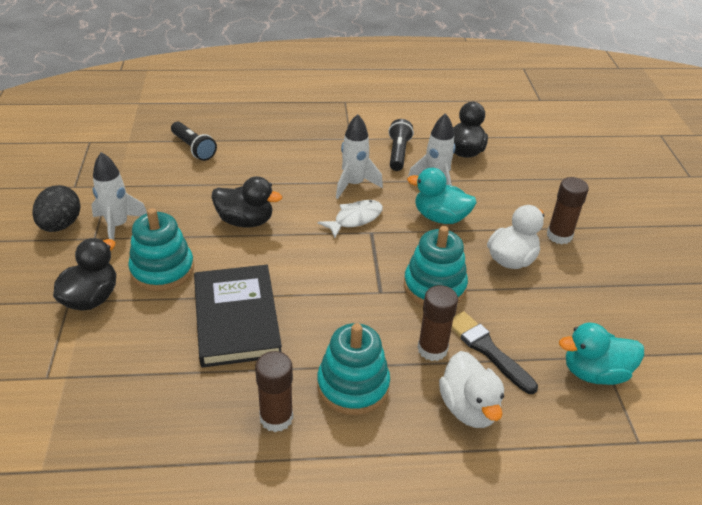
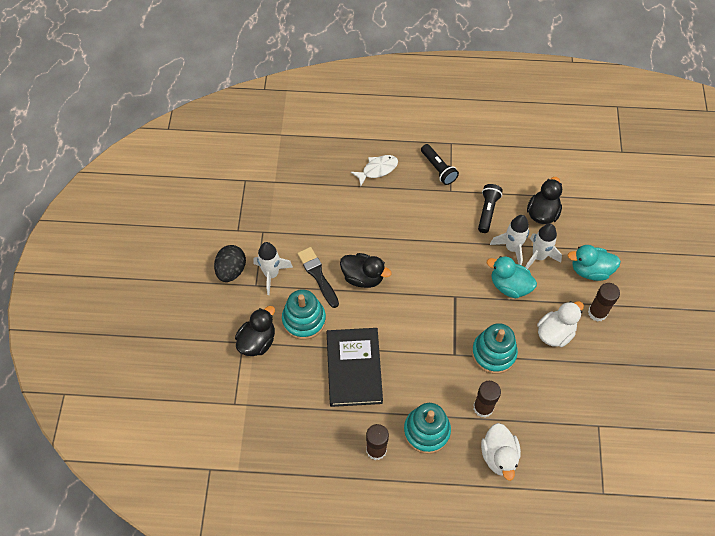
camera: 10 degrees right, 20 degrees up
(193, 148) = (325, 194): black flashlight -> black flashlight (438, 169)
(354, 184) = (447, 245): white rocket -> white rocket (538, 257)
(355, 219) = (444, 282): white fish -> white fish (377, 169)
(487, 350) = (520, 412): black brush -> black brush (317, 275)
(594, 373) = (589, 438): turquoise duck -> turquoise duck (590, 270)

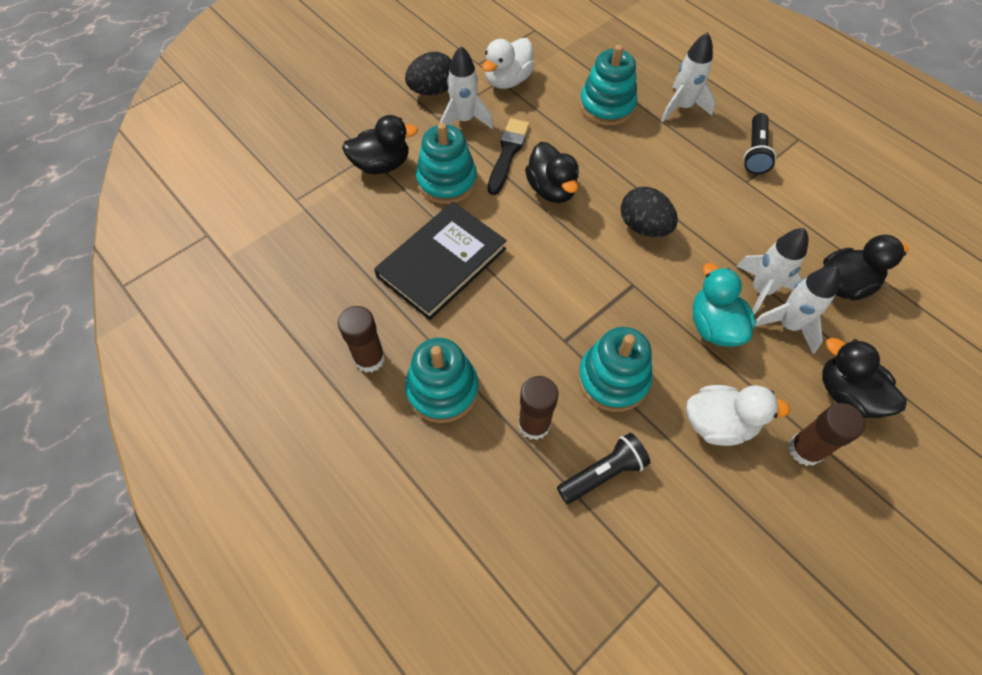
camera: 45 degrees right, 0 degrees up
(338, 200) = (607, 106): none -> turquoise stacking toy
(377, 169) = (682, 107): white fish -> white rocket
(428, 260) = (643, 227): none -> black egg
(487, 211) = (771, 232): black flashlight -> black flashlight (603, 473)
(499, 456) = (492, 494): white duck -> white duck (508, 80)
(590, 270) = (847, 394): turquoise duck -> black duck

